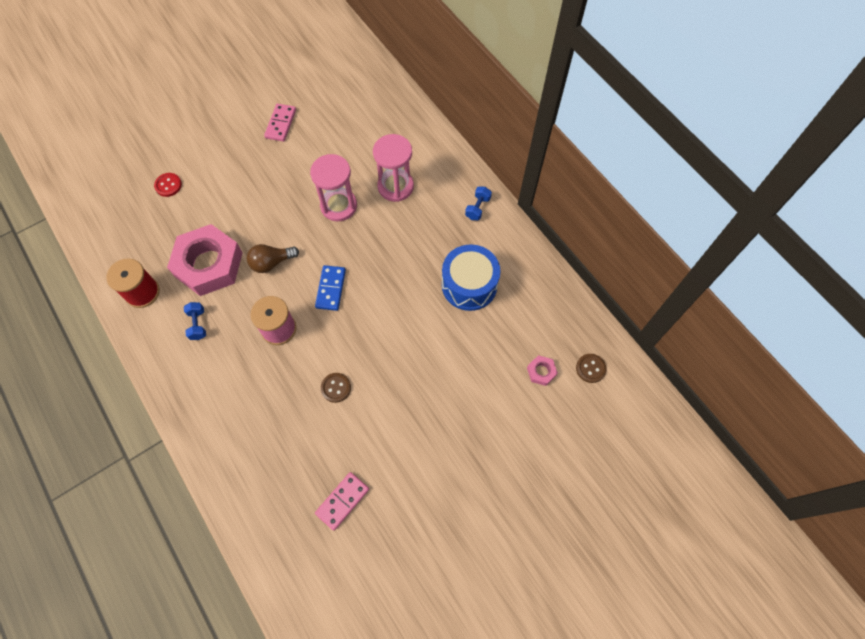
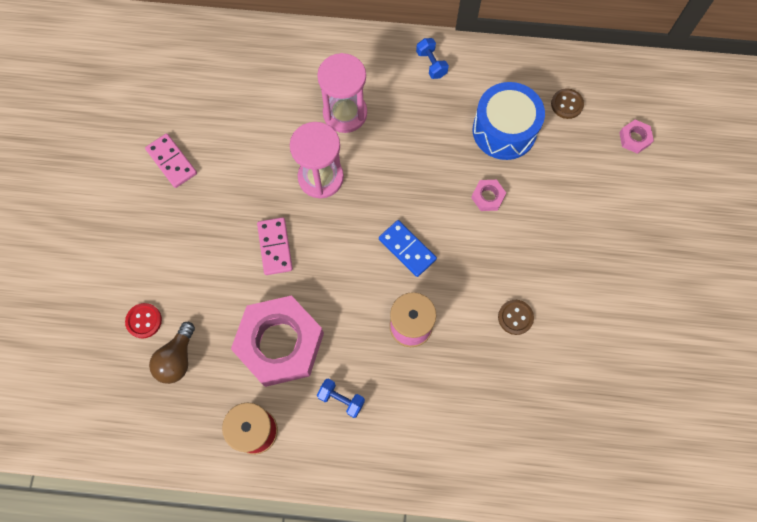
camera: 50 degrees left, 5 degrees up
(271, 263) = (331, 283): brown light bulb -> brown light bulb (177, 359)
(342, 501) = (631, 389): pink domino -> pink domino (275, 247)
(410, 309) = (488, 197): none -> pink nut
(590, 368) = (661, 99): brown button -> brown button (567, 104)

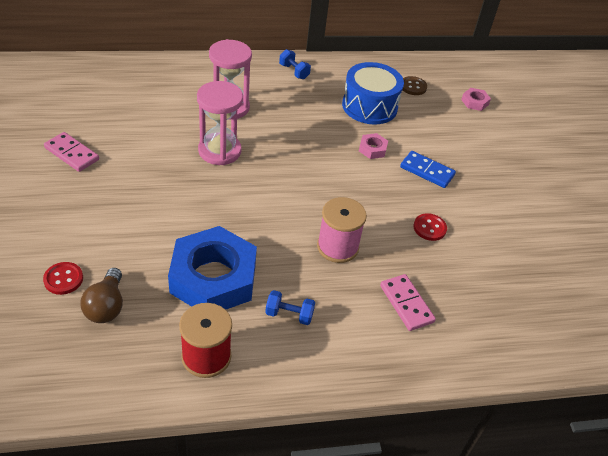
camera: 20 degrees left, 25 degrees down
(275, 247) = (189, 204): pink domino -> pink domino (406, 304)
(280, 343) = (213, 278): pink nut -> blue nut
(407, 249) = (315, 192): blue domino -> blue domino (427, 171)
(515, 317) = (429, 228): brown button -> red button

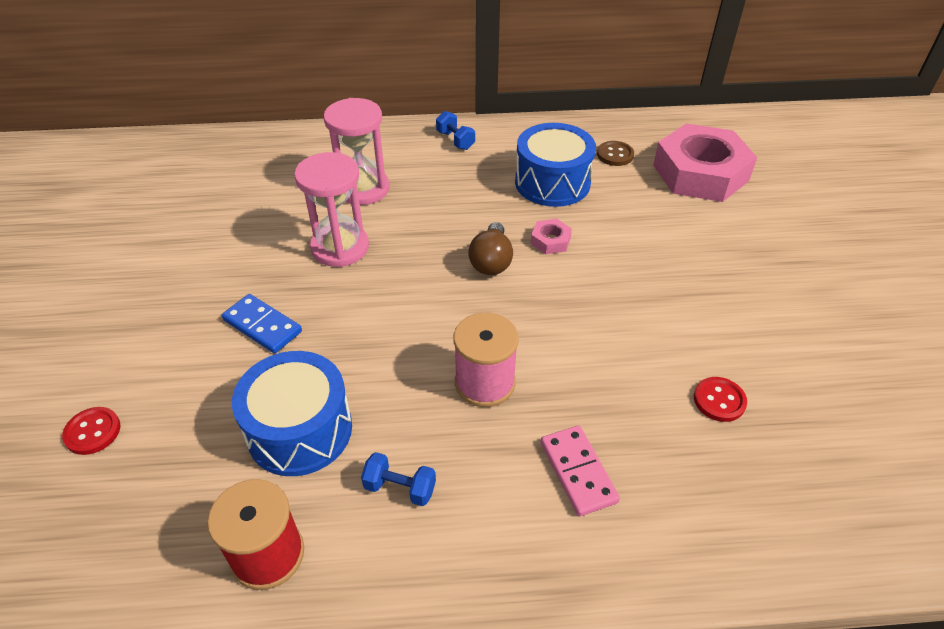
camera: 10 degrees right, 0 degrees up
(71, 154) = (145, 255): pink domino -> none
(106, 306) = (142, 473): brown light bulb -> brown light bulb (491, 261)
(213, 278) = (299, 430): blue nut -> blue drum
(427, 171) = (625, 270): blue domino -> blue domino (262, 326)
(429, 228) = (622, 353): red button -> red button (719, 400)
(474, 102) = (700, 173): pink nut -> pink nut, size x2.49

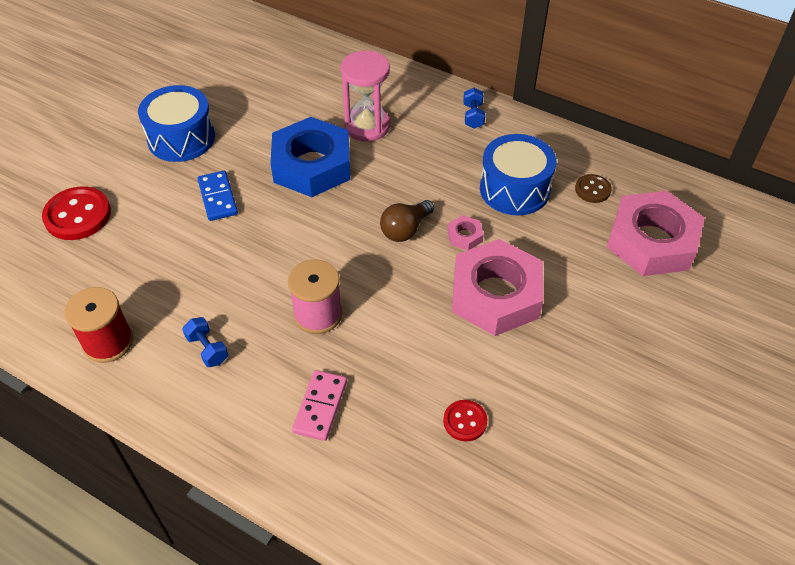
camera: 35 degrees right, 5 degrees up
(92, 432) = (78, 215): red button -> red button, size x1.78
(299, 430) = (183, 279): blue drum -> blue drum (181, 138)
(340, 247) = (312, 165): pink hourglass -> blue nut
(628, 276) = (495, 295): none -> pink nut

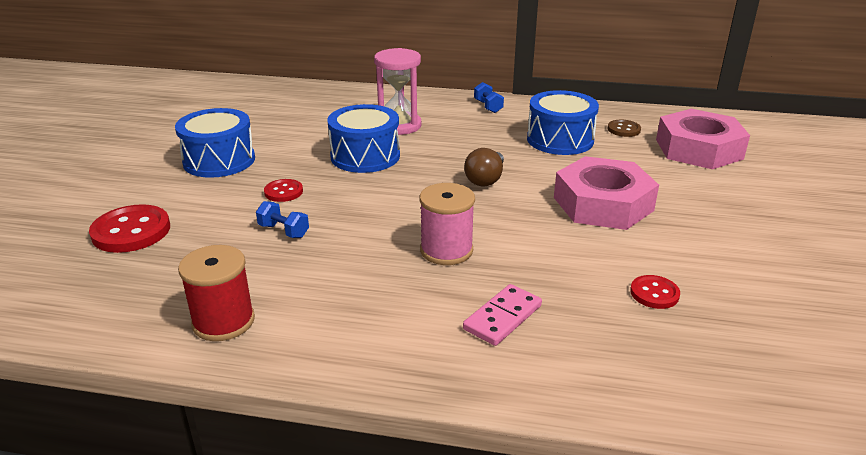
camera: 20 degrees left, 20 degrees down
(207, 349) = (346, 301): blue dumbbell -> blue dumbbell (283, 231)
(217, 198) = (283, 192): blue domino -> red button
(312, 165) = (365, 156): blue nut -> blue drum
(320, 406) = (502, 317): pink domino -> pink domino turned 45 degrees clockwise
(465, 236) = (542, 174): pink nut -> none

